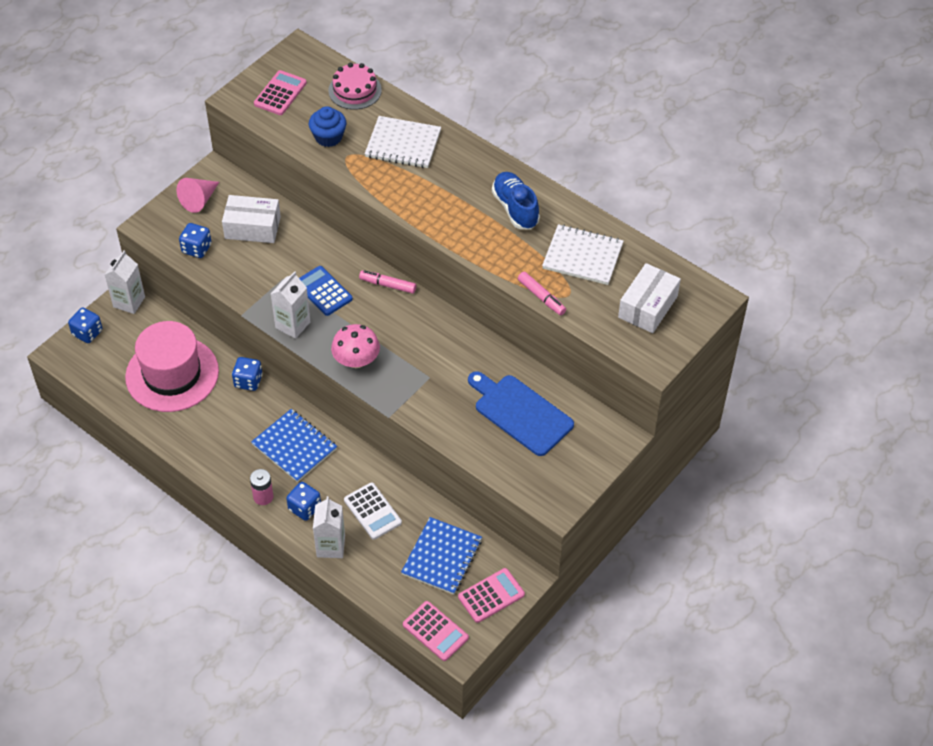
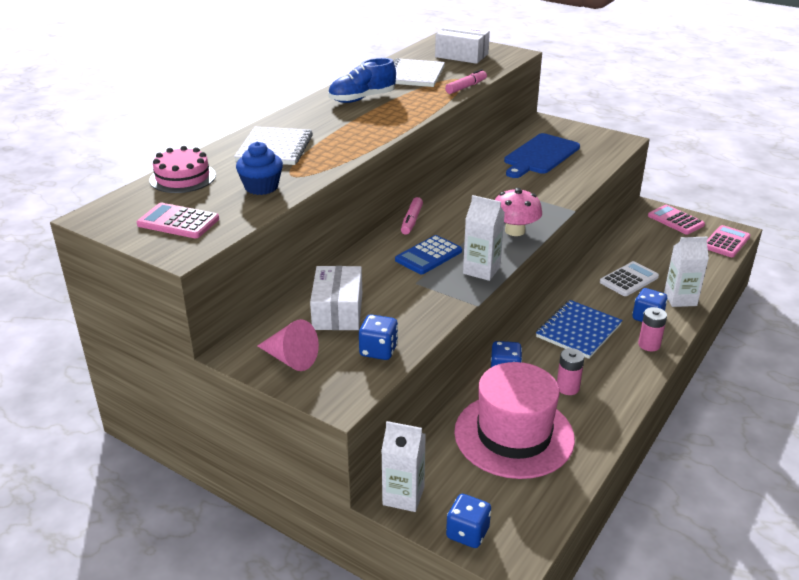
camera: 95 degrees left, 20 degrees down
(218, 421) = (567, 388): none -> pink battery
(442, 557) = (654, 243): blue notebook -> none

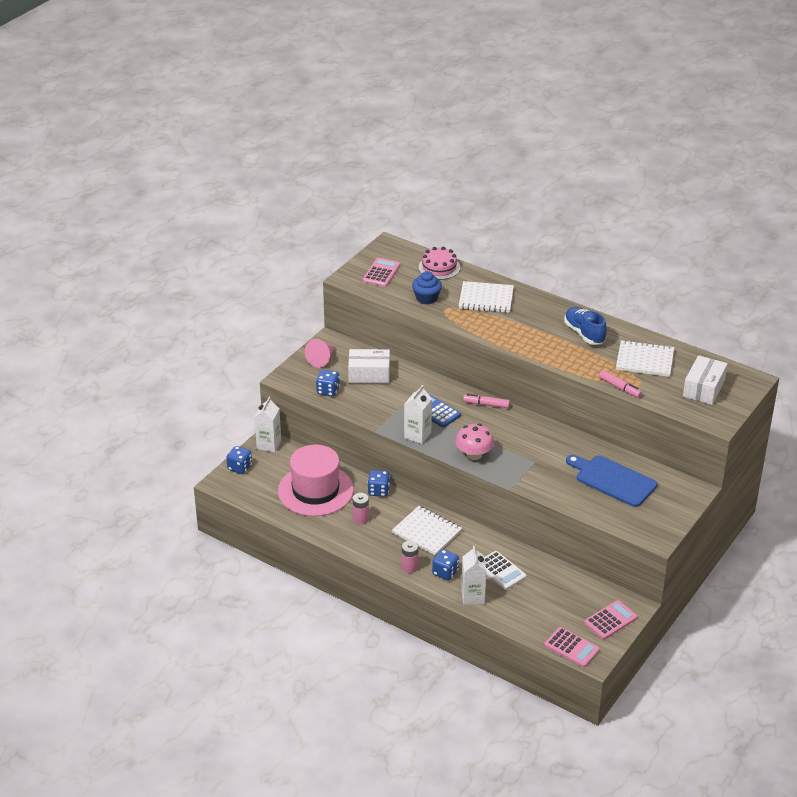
camera: 90 degrees right, 5 degrees up
(578, 331) = (427, 532): blue notebook -> white notebook

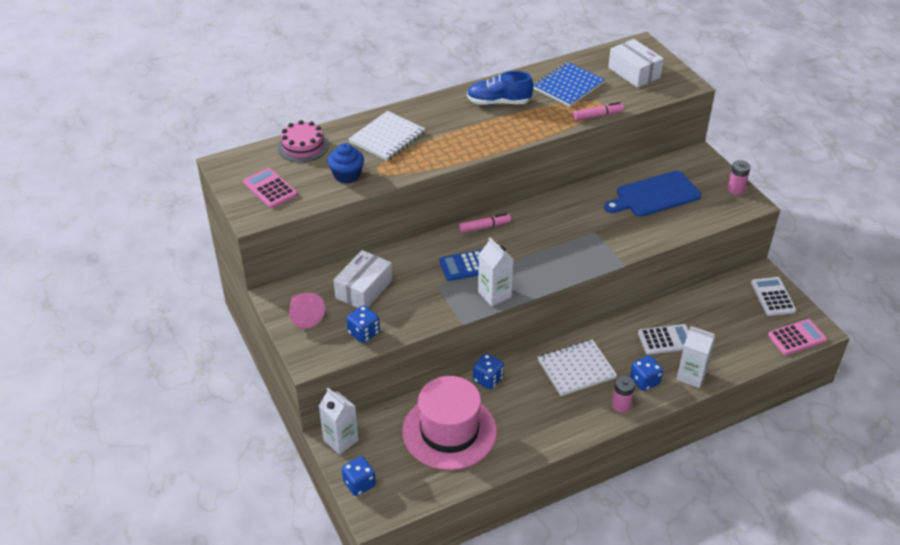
camera: 60 degrees left, 5 degrees up
(361, 519) = (522, 412): pink battery -> pink battery (735, 189)
(474, 454) = (555, 267): pink mushroom -> none
(486, 404) = (484, 227): pink marker -> pink marker turned 150 degrees counterclockwise
(610, 620) = (773, 297): pink calculator -> white calculator
(644, 360) = (568, 86): white notebook -> blue notebook

